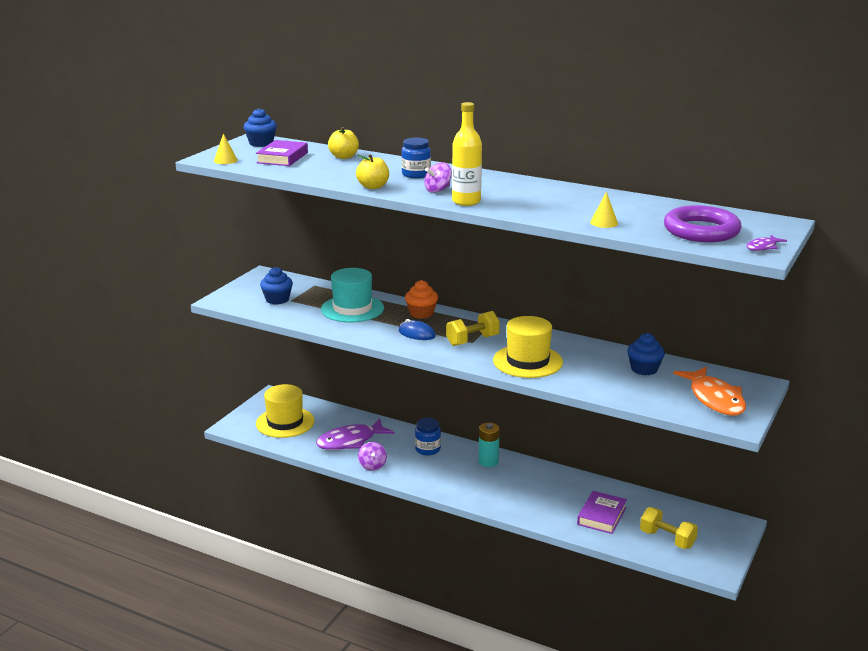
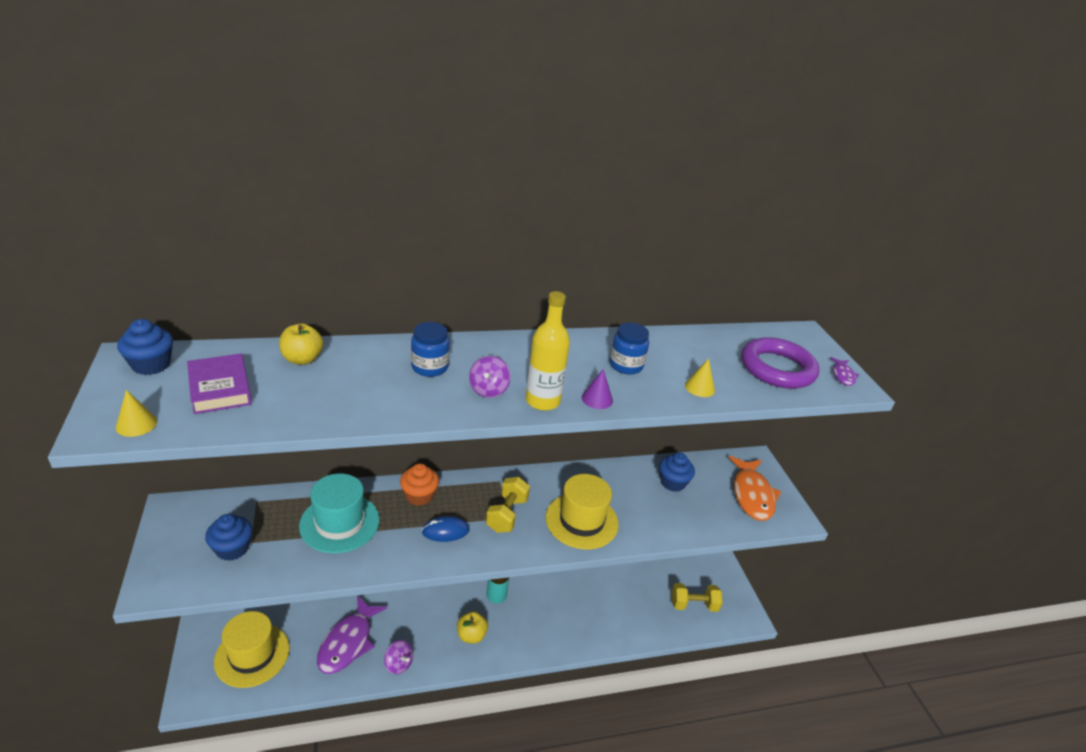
camera: 45 degrees left, 10 degrees up
(373, 187) = (411, 411): yellow apple -> yellow apple (471, 635)
(427, 449) = (432, 609): blue jar -> blue jar (626, 365)
(508, 209) = (597, 399): none -> purple cone
(601, 516) = (632, 607): purple book -> none
(715, 399) = (752, 495): orange fish -> orange fish turned 60 degrees clockwise

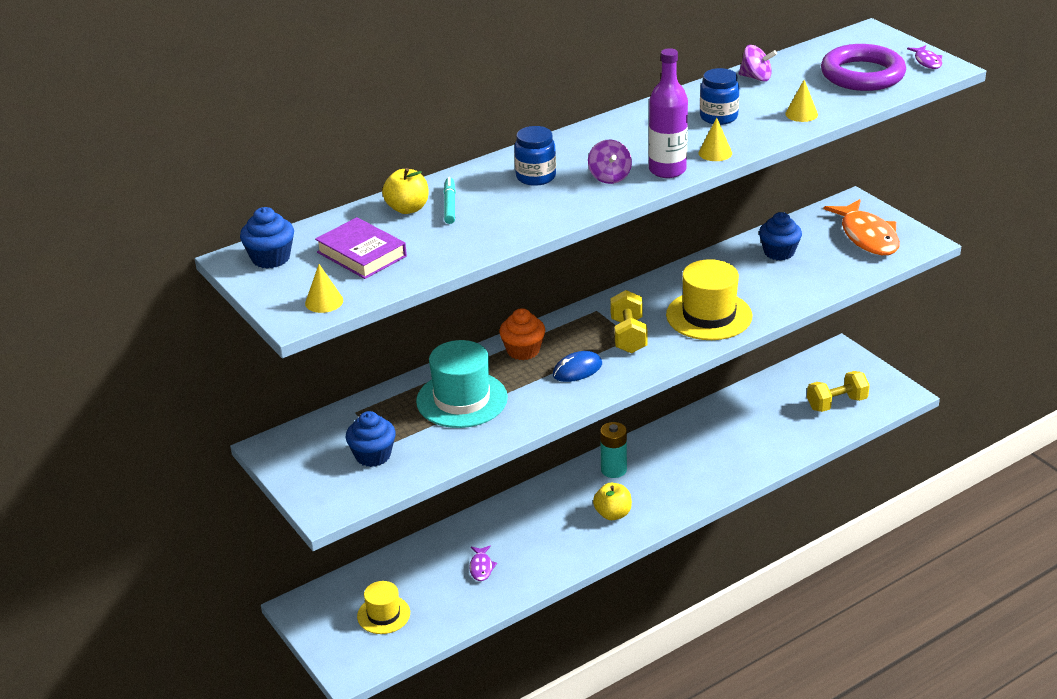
camera: 15 degrees left, 0 degrees up
(252, 655) = (383, 615): yellow hat -> yellow hat, size x0.61
(337, 368) = (450, 205): none -> turquoise marker
(348, 642) = (481, 567): purple fish -> purple fish, size x0.46
(398, 664) = (552, 565): purple spinning top -> purple spinning top (756, 78)
(542, 401) = (667, 170): yellow bottle -> purple bottle
(597, 399) = (715, 153): purple cone -> yellow cone

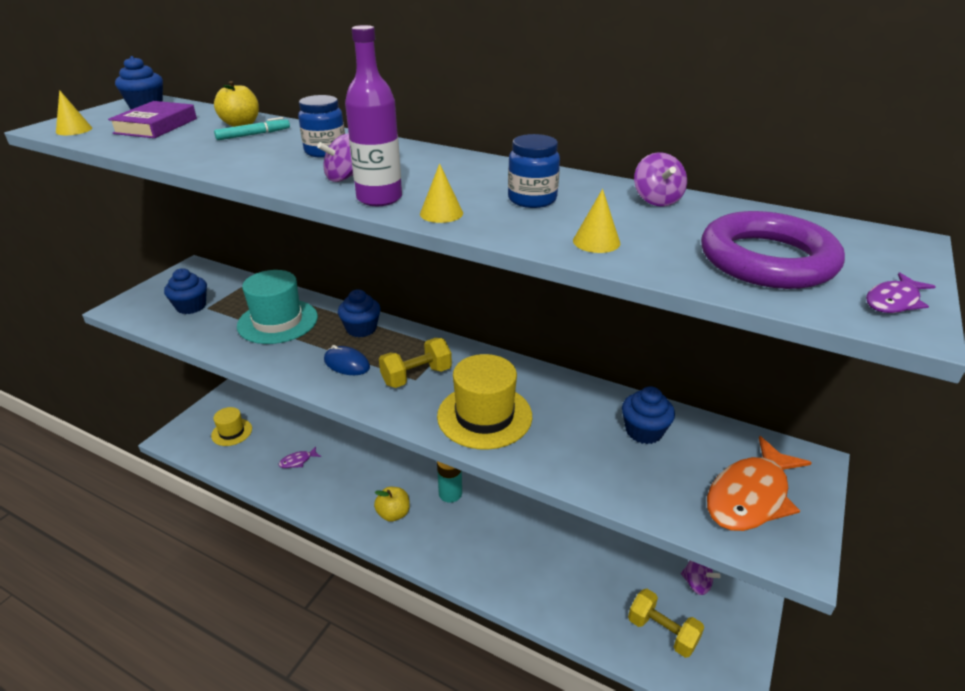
camera: 60 degrees right, 0 degrees up
(523, 350) = (361, 329): orange cupcake -> blue cupcake
(806, 368) = (696, 583): none -> purple spinning top

